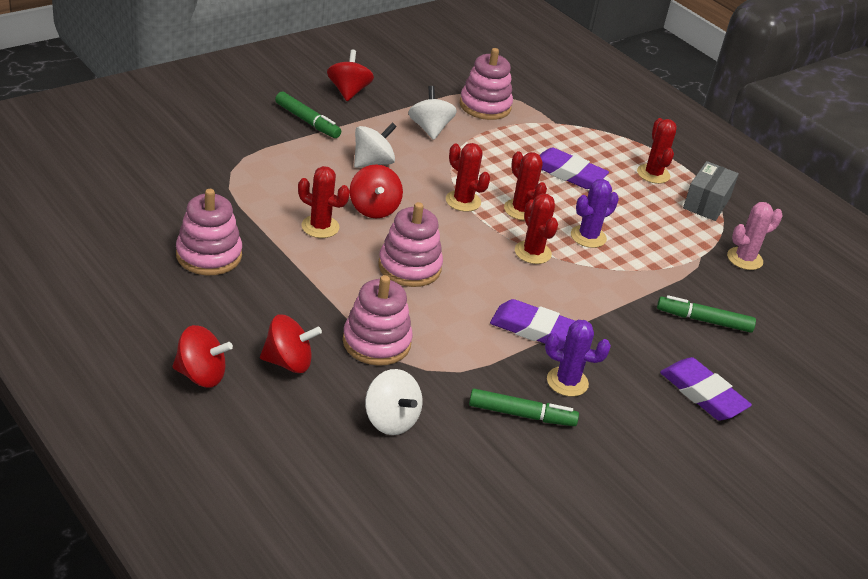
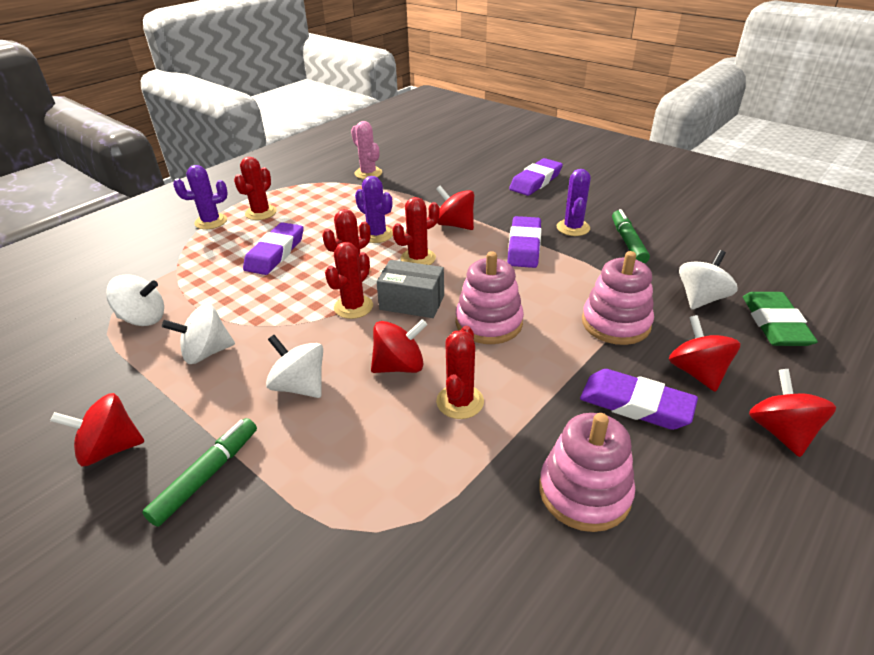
camera: 95 degrees left, 0 degrees up
(271, 311) = (635, 404): none -> purple eraser
(327, 453) = (774, 324): none -> green eraser
(485, 106) = (143, 318): pink stacking toy -> white spinning top
(596, 293) = (455, 225): none -> red spinning top
(639, 145) = (211, 221): none -> purple cactus
(653, 174) = (261, 213): red cactus -> red cactus turned 45 degrees counterclockwise
(704, 320) = (455, 184): green marker -> none
(706, 203) = (298, 189): grey box -> grey box (412, 302)

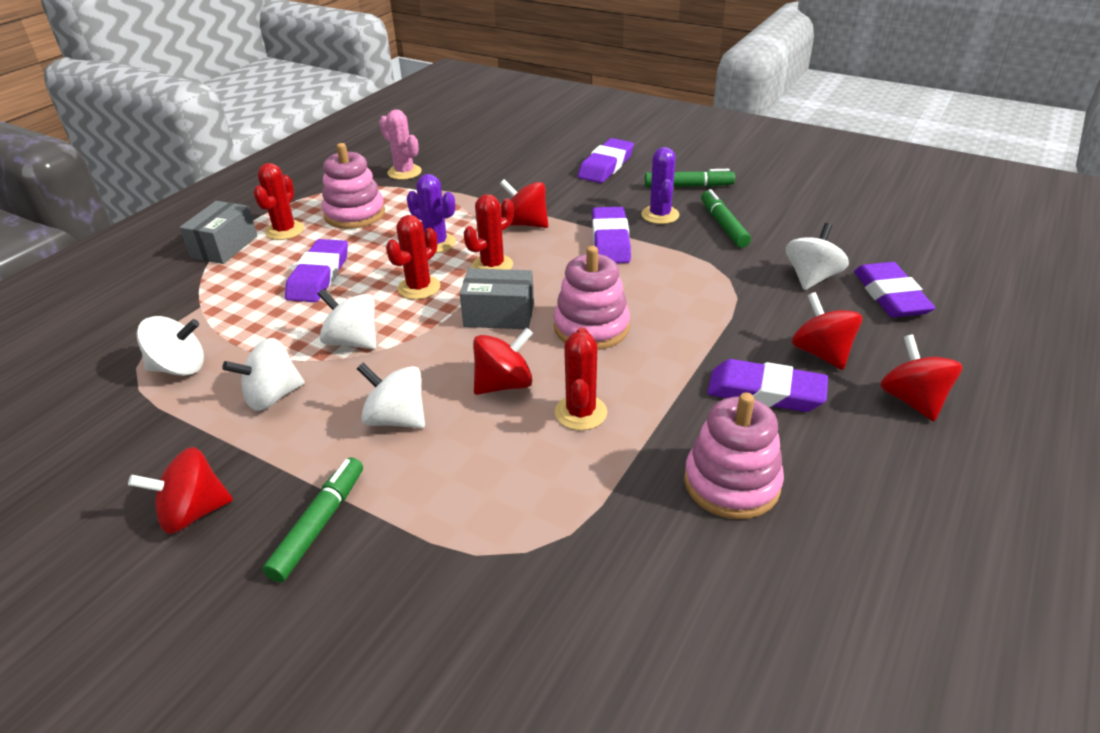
camera: 10 degrees left, 0 degrees up
(211, 221) = (224, 247): purple cactus -> grey box
(285, 312) = (353, 341): none -> white spinning top
(353, 307) = (432, 327): red cactus -> none
(603, 205) = (688, 186): none -> green marker
(615, 323) = (728, 313): pink stacking toy -> pink stacking toy (355, 214)
(774, 324) = (890, 296): green eraser -> purple eraser

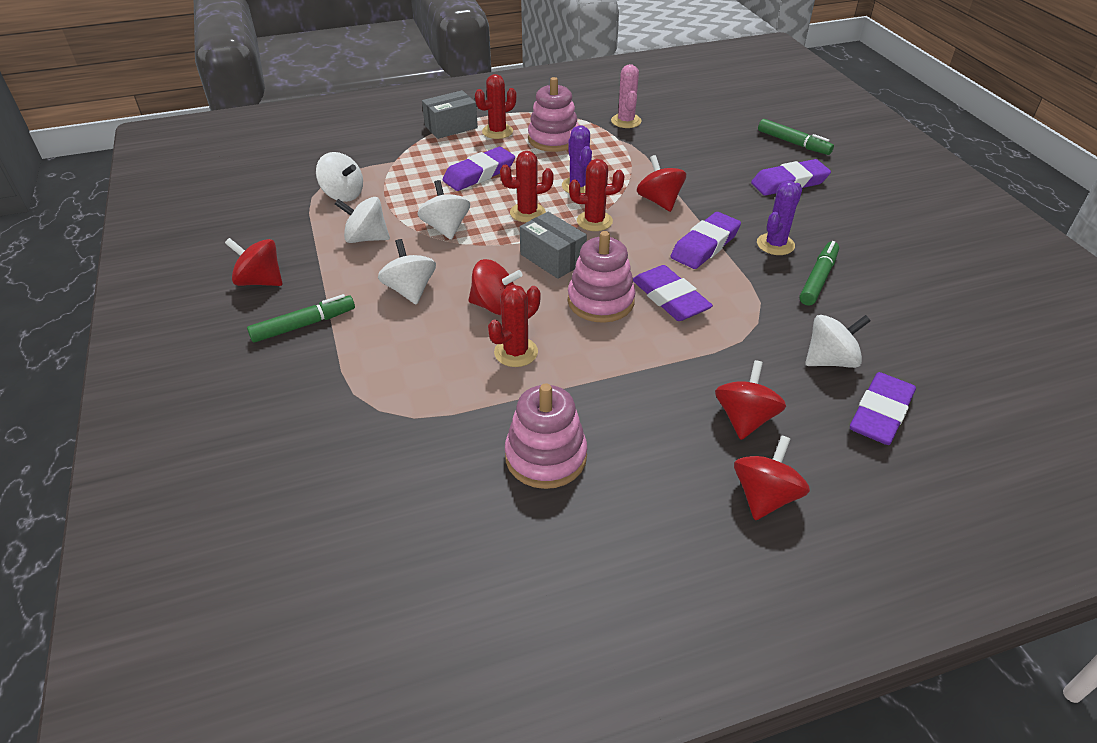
camera: 40 degrees right, 5 degrees up
(688, 186) = (837, 232): green marker -> green marker (793, 143)
(765, 392) = (657, 418): purple eraser -> purple eraser (670, 298)

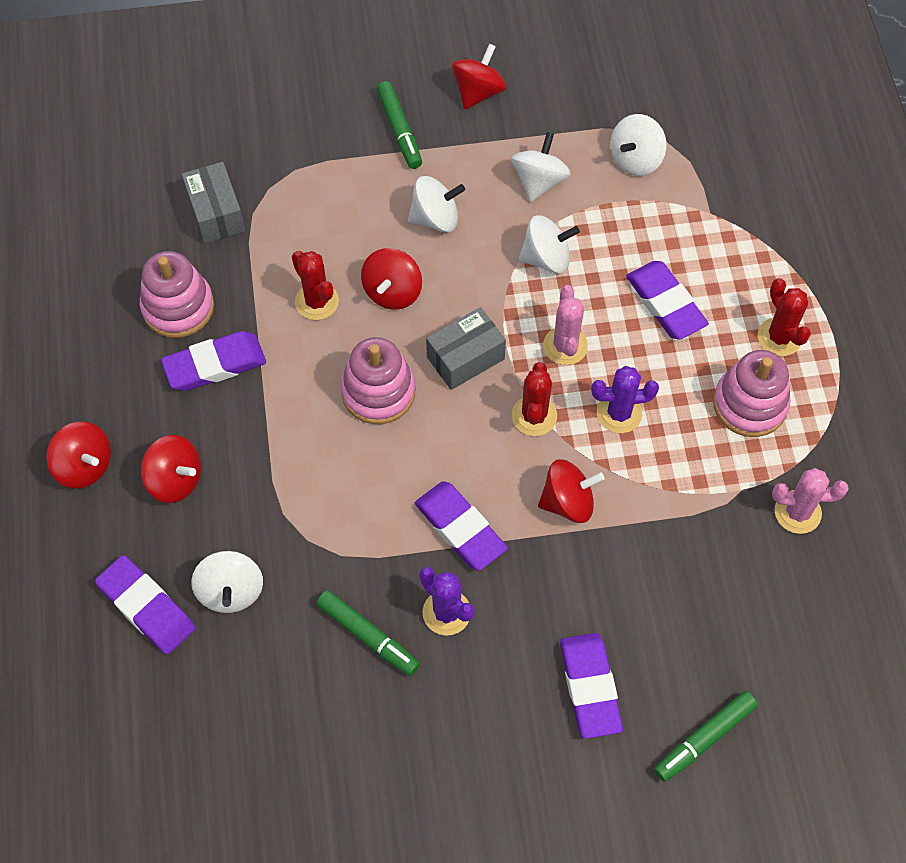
camera: 100 degrees right, 20 degrees up
(451, 127) = (798, 282): grey box -> grey box (216, 213)
(527, 213) = (565, 346): red cactus -> pink cactus
(670, 298) = (368, 462): purple eraser -> purple eraser (215, 365)

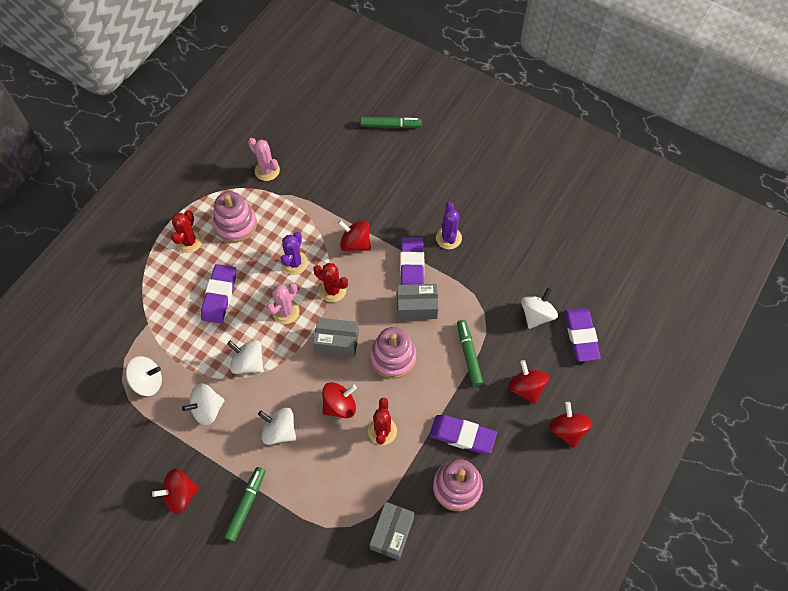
camera: 140 degrees left, 0 degrees up
(368, 636) = (490, 253): green marker -> green marker (469, 355)
(404, 478) = (417, 307): none -> grey box
(534, 416) = (332, 290): red cactus -> red cactus turned 75 degrees clockwise
(590, 687) = (416, 171): purple eraser -> none
(619, 413) = (294, 263): purple cactus -> purple cactus turned 75 degrees clockwise

